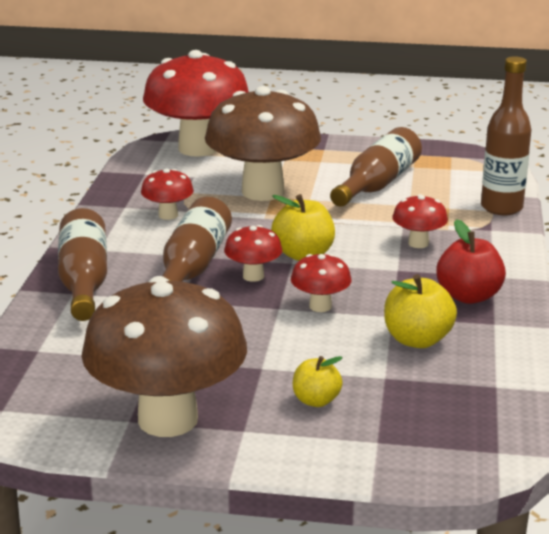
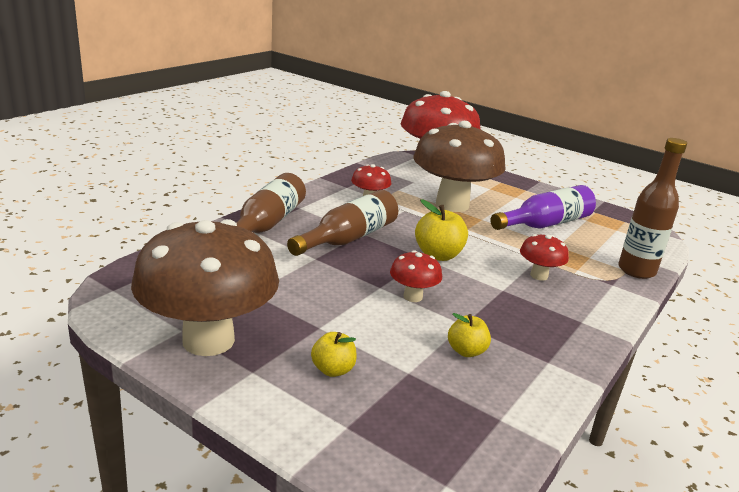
camera: 25 degrees right, 0 degrees up
(253, 276) = (385, 258): red mushroom -> none
(377, 184) = (545, 224): brown bottle -> purple bottle
(417, 340) = (466, 351): yellow apple -> yellow apple, size x0.64
(468, 296) = (545, 331): red apple -> none

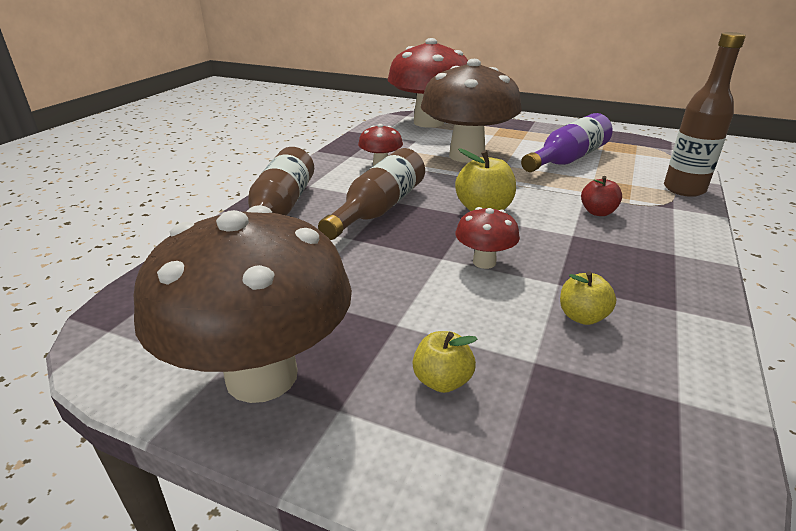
camera: 10 degrees left, 5 degrees up
(539, 275) = (598, 212): red mushroom -> red apple

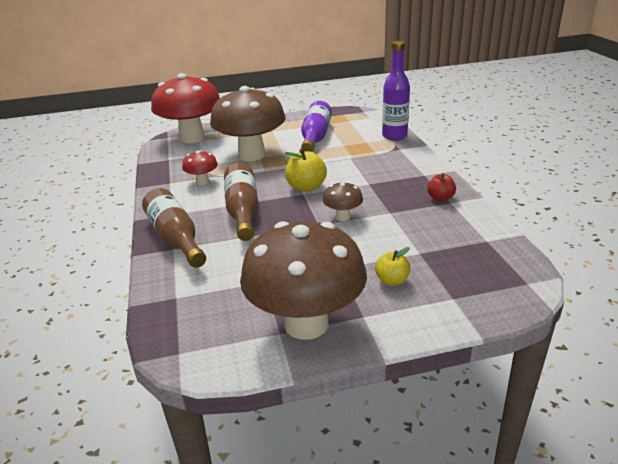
camera: 35 degrees left, 0 degrees up
(484, 262) = (343, 217): red mushroom -> brown mushroom
(582, 317) = (417, 223): yellow apple -> none
(598, 212) = (367, 165): red apple -> red apple (440, 198)
(684, 189) = (394, 136): brown bottle -> purple bottle

